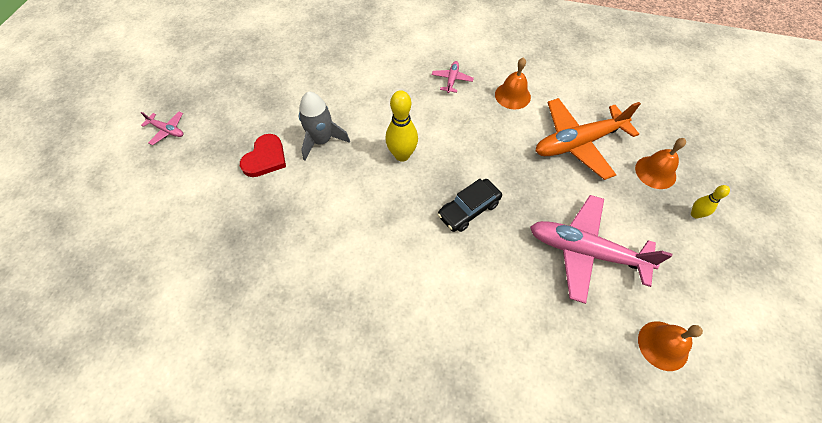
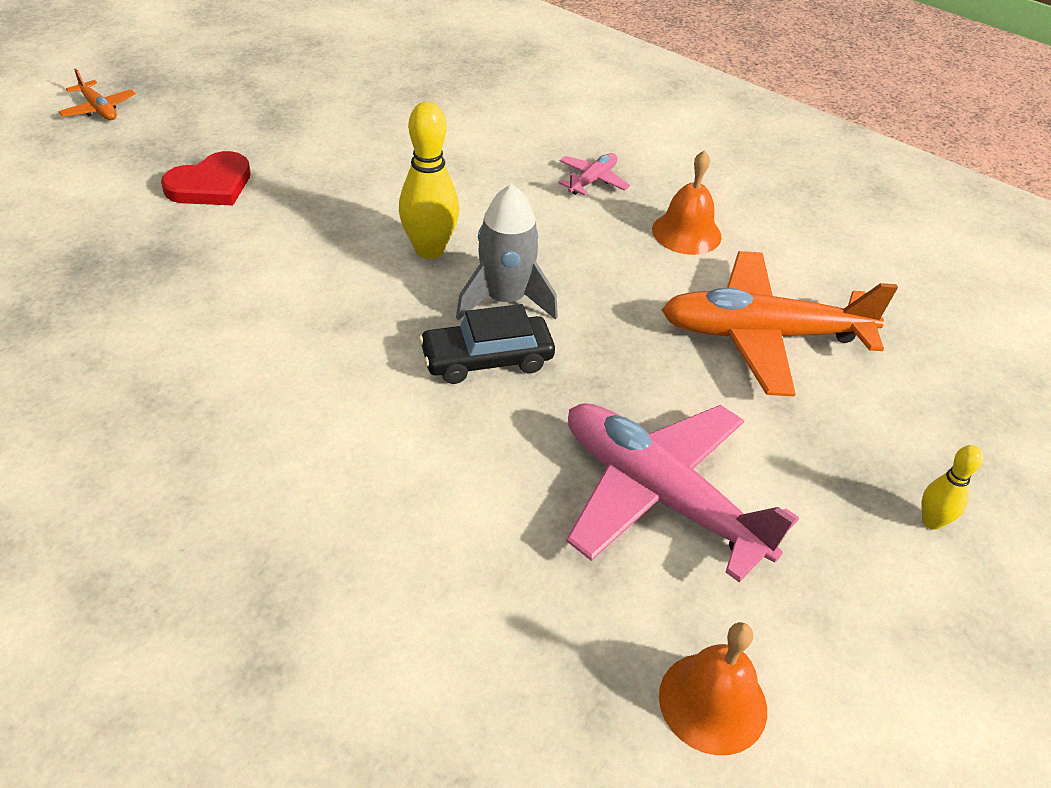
camera: 20 degrees right, 15 degrees down
(167, 130) = (99, 109): pink plane -> orange plane
(322, 140) = (315, 191): grey rocket -> grey rocket (505, 300)
(655, 172) = (891, 428): orange bell -> none

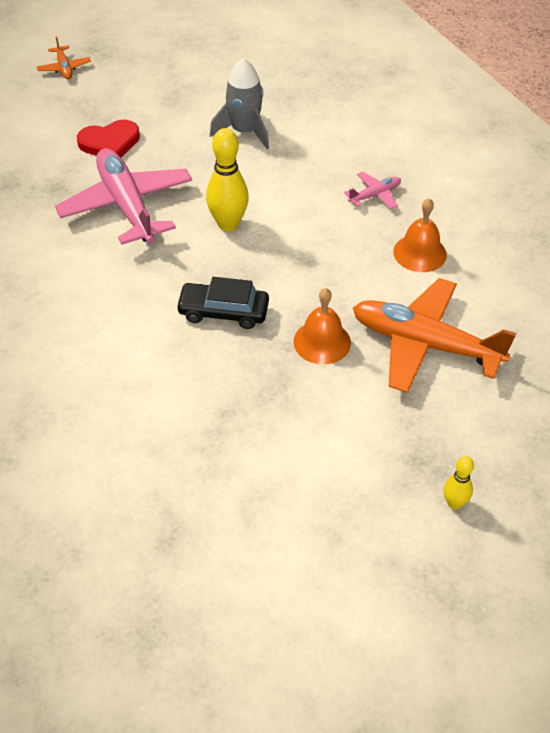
camera: 25 degrees right, 5 degrees up
(505, 300) = (259, 273): grey rocket -> grey rocket (244, 131)
(659, 496) = (281, 432): pink plane -> pink plane (126, 205)
(713, 702) = (237, 560): orange bell -> orange bell (322, 342)

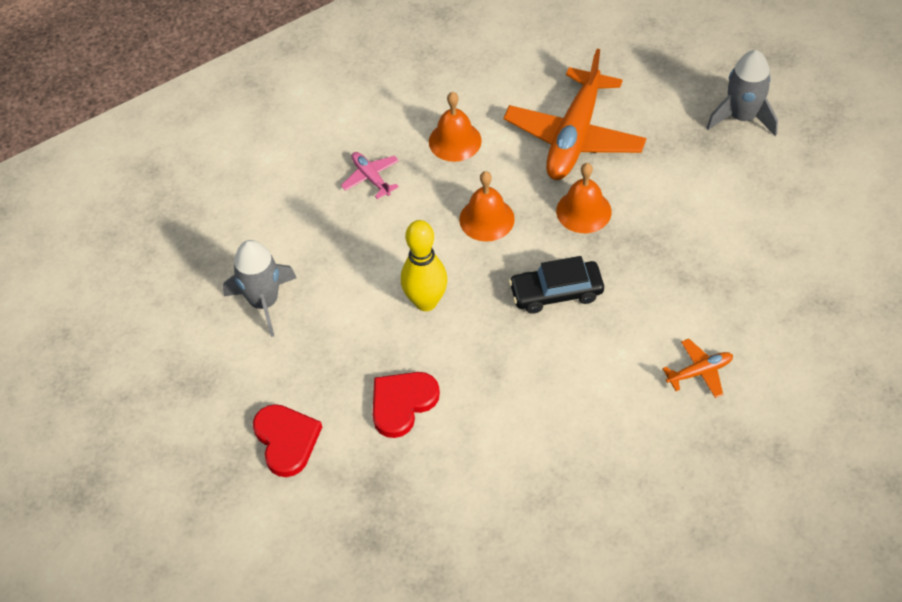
camera: 90 degrees left, 5 degrees up
(64, 68) = (122, 525): orange plane -> orange plane (699, 372)
(126, 205) = (402, 403): pink plane -> red heart
(223, 312) = (556, 292): black car -> black car turned 75 degrees clockwise
(318, 269) = (486, 219): none -> orange bell
(454, 503) = (742, 117): yellow bowling pin -> grey rocket

